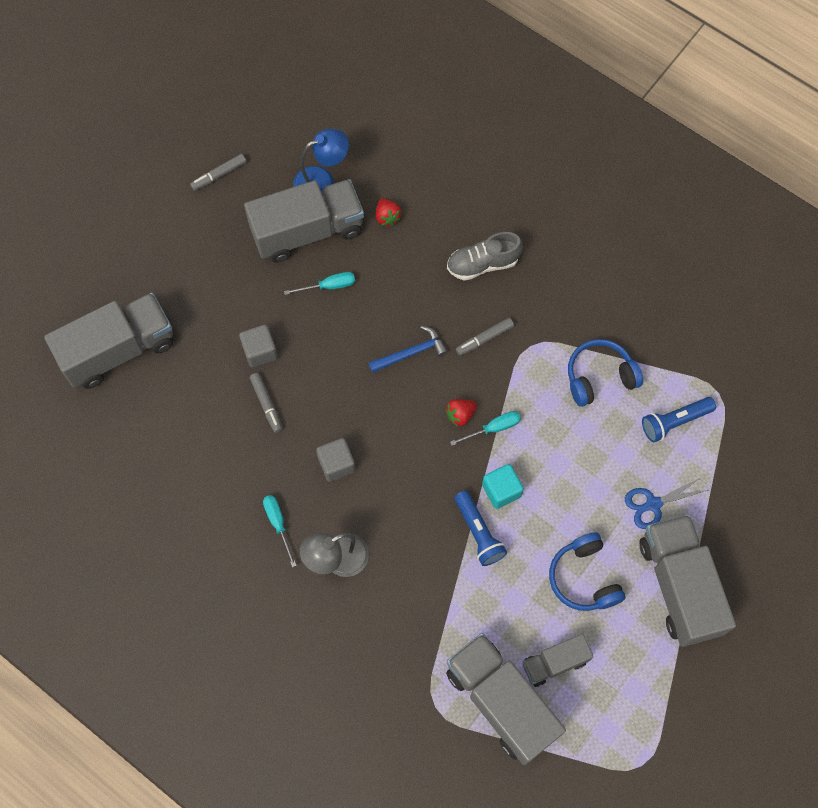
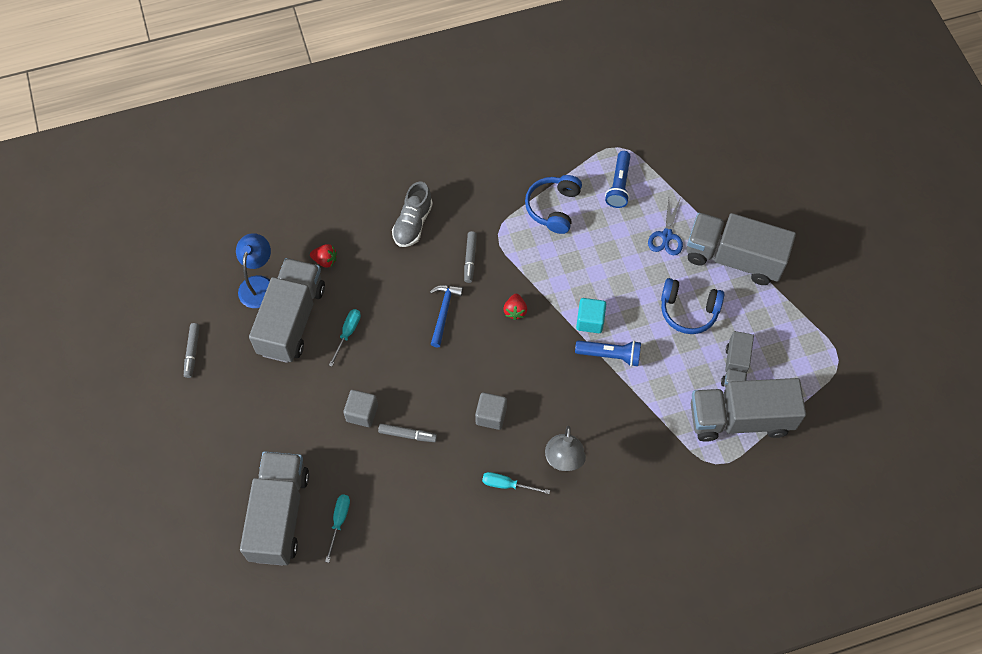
camera: 55 degrees left, 5 degrees down
(493, 428) = (541, 296): turquoise screwdriver -> turquoise screwdriver (339, 521)

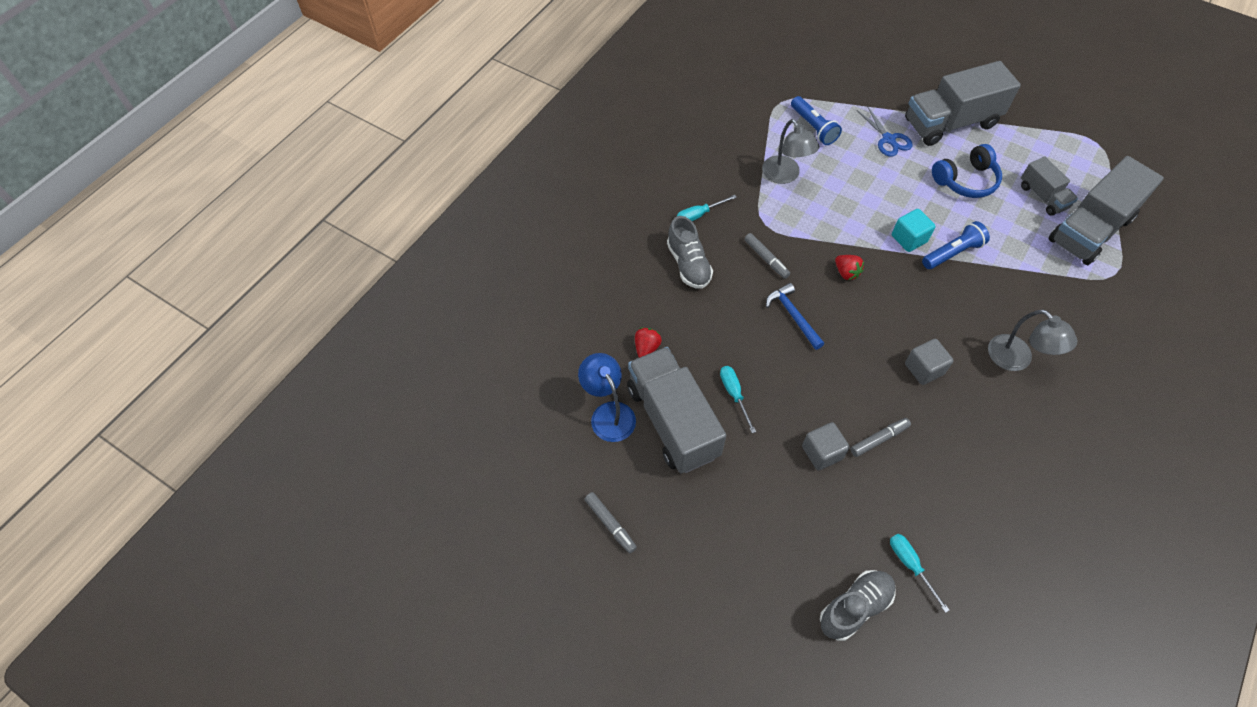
camera: 40 degrees left, 5 degrees down
(279, 515) = (854, 607): grey truck -> grey shoe
(325, 260) = (646, 348): red strawberry -> red strawberry turned 45 degrees counterclockwise
(507, 485) = (1000, 414): turquoise screwdriver -> turquoise screwdriver (699, 215)
(553, 208) = (785, 176): blue headphones -> grey lamp

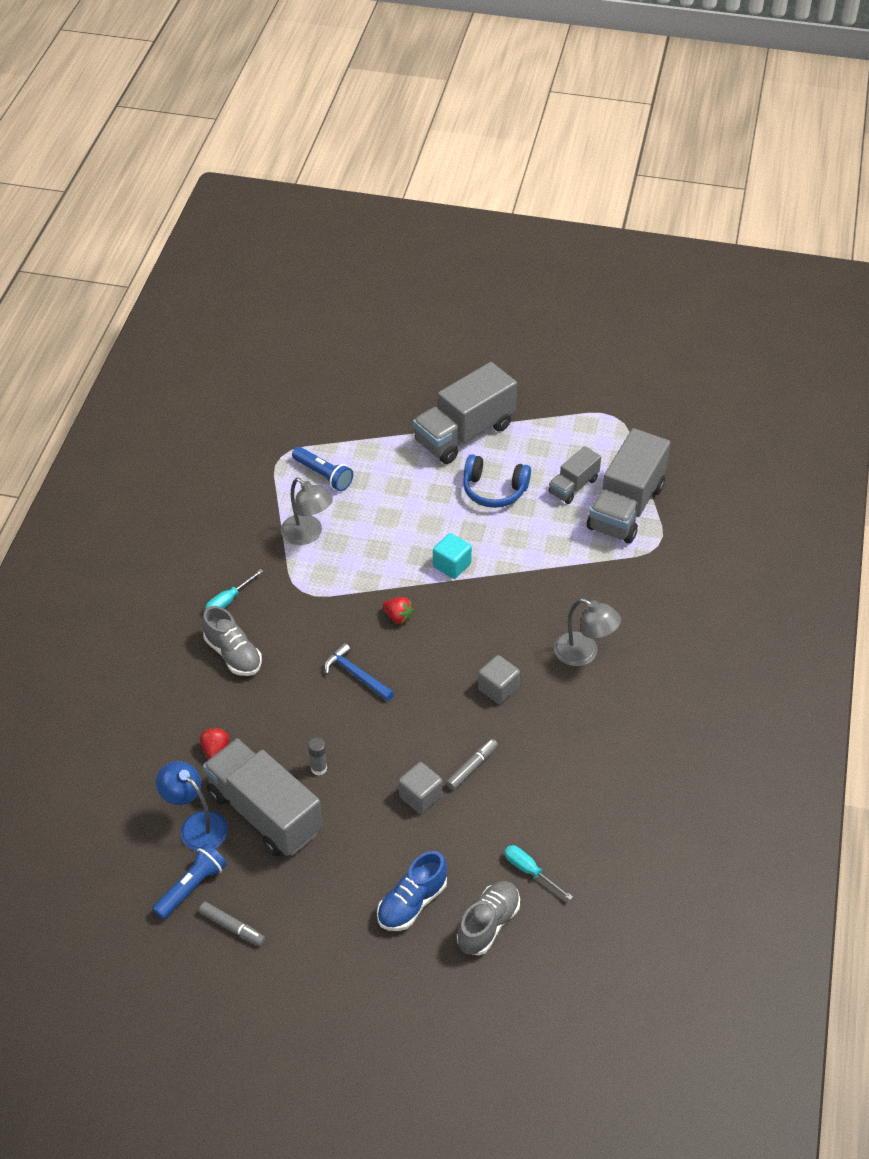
camera: 20 degrees left, 10 degrees down
(734, 394) = (319, 768): turquoise screwdriver -> grey glue stick
(766, 259) = (312, 626): grey marker -> none
(785, 559) = (412, 903): none -> blue shoe
(888, 139) = (405, 467): blue scissors -> none
(952, 253) = (498, 567): blue flashlight -> blue flashlight (191, 887)
(966, 180) = (494, 490): blue headphones -> blue headphones turned 60 degrees clockwise
(1043, 196) = (573, 486): grey truck -> grey truck turned 90 degrees clockwise

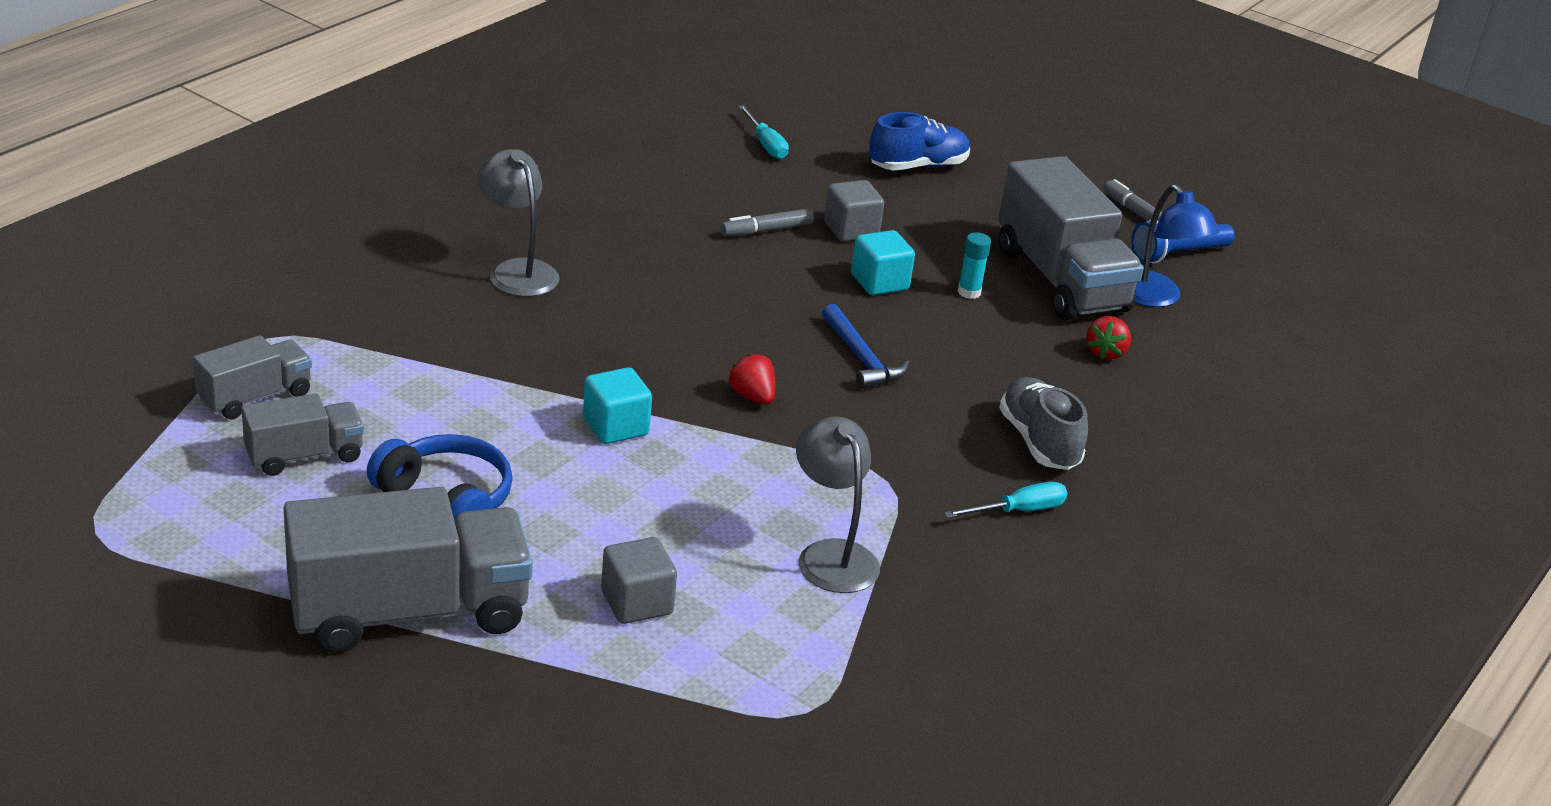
camera: 160 degrees left, 15 degrees down
(319, 768) = (969, 292): grey glue stick -> turquoise glue stick
(323, 475) = (742, 642): blue flashlight -> none
(377, 750) = (879, 282): none -> turquoise cube
(488, 924) = (843, 130): grey shoe -> none
(498, 688) = (670, 280): grey cube -> grey cube (637, 603)
(626, 507) = (255, 397): grey truck -> grey truck, size x0.53

